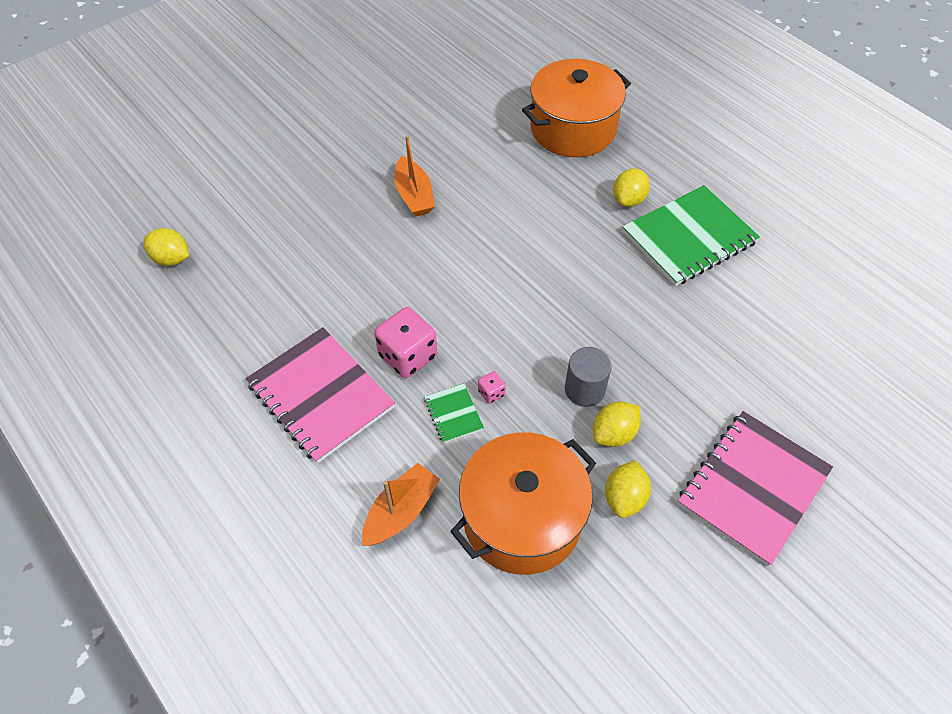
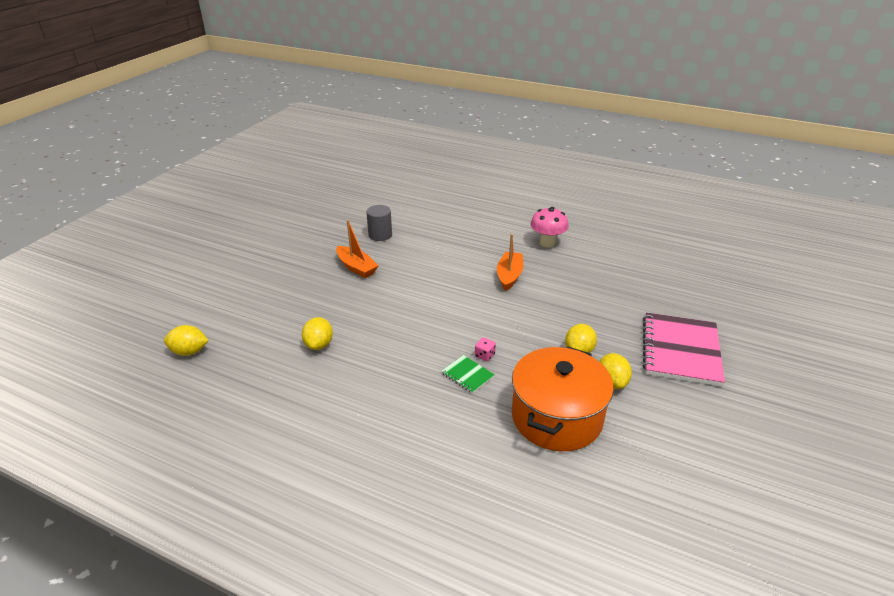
camera: 25 degrees left, 20 degrees down
(320, 396) = (363, 396): pink notebook -> none
(401, 511) = (471, 444): orange boat -> orange boat (509, 276)
(408, 356) = (412, 353): pink dice -> none
(573, 129) = (438, 210): orange pot -> none
(584, 389) = (543, 334): grey cylinder -> grey cylinder (380, 235)
(628, 200) = (497, 235): yellow lemon -> yellow lemon (319, 344)
(689, 238) = (547, 243): green notebook -> pink mushroom

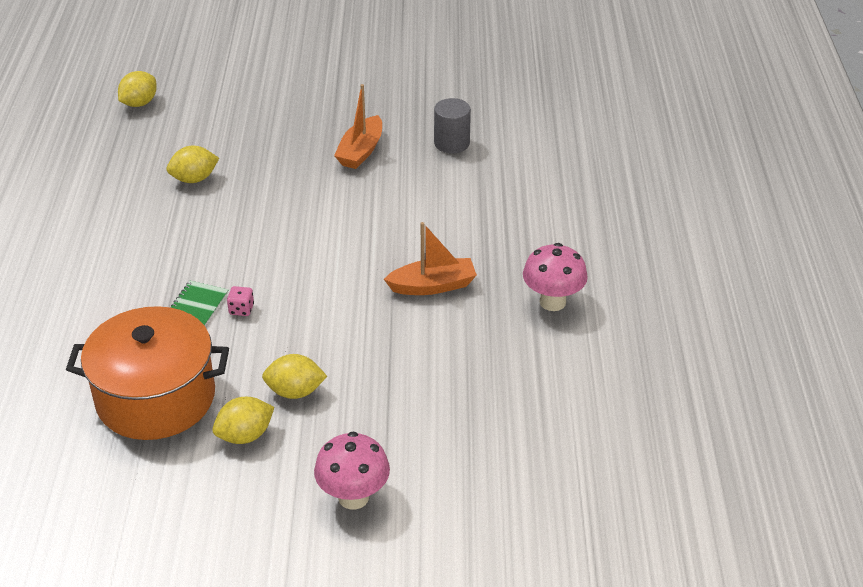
camera: 65 degrees right, 5 degrees up
(189, 351) = (139, 103): yellow lemon -> yellow lemon turned 60 degrees clockwise
(680, 350) = (353, 497): pink notebook -> pink mushroom

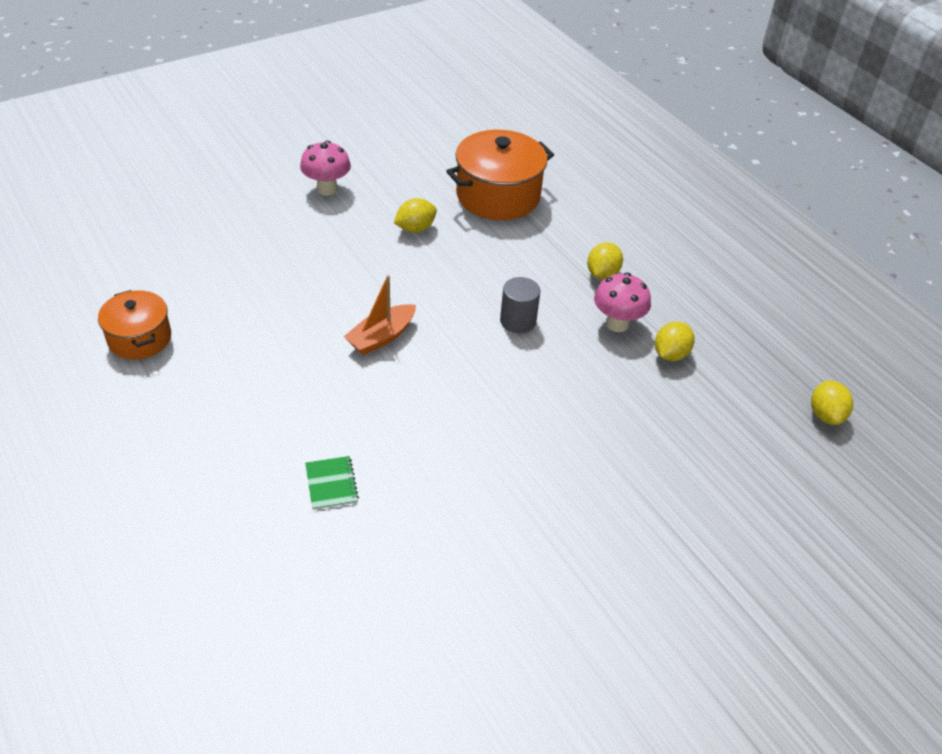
camera: 145 degrees right, 5 degrees up
(197, 305) = (540, 256): green notebook -> green notebook (331, 484)
(241, 309) = (507, 265): pink dice -> none
(245, 435) = (422, 196): yellow lemon -> yellow lemon (602, 274)
(360, 151) = (564, 451): orange boat -> none
(451, 143) = (485, 505): grey cylinder -> grey cylinder (518, 321)
(552, 302) = (272, 361): pink mushroom -> pink mushroom (617, 324)
(676, 374) = (139, 338): none -> orange pot

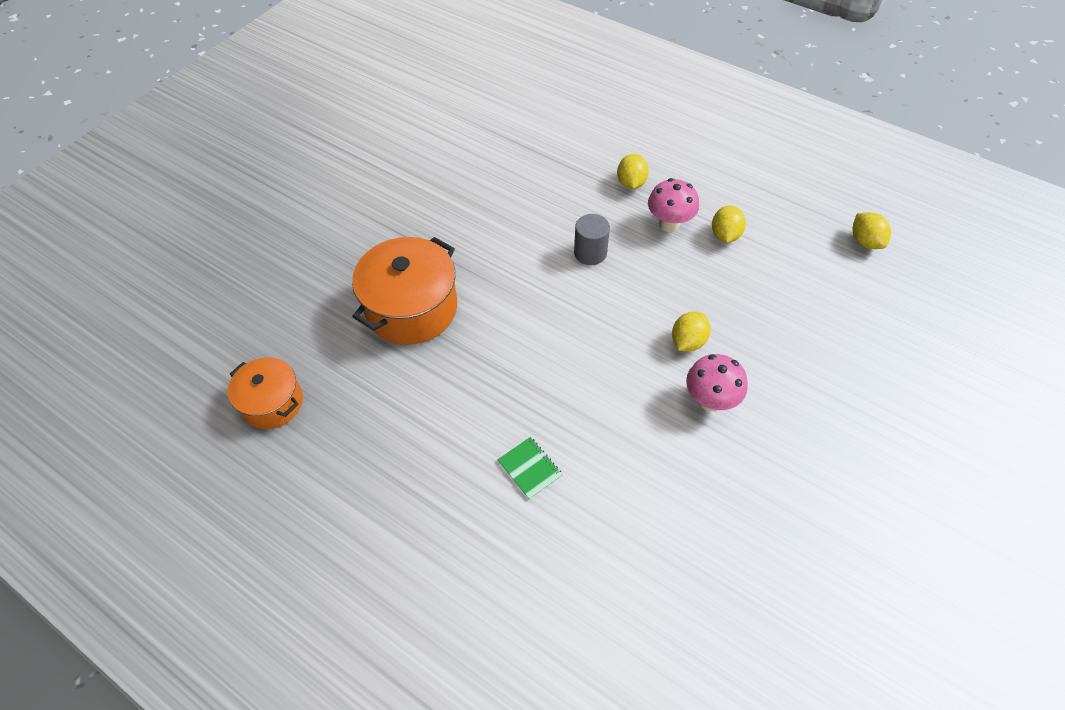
camera: 20 degrees left, 10 degrees up
(327, 189) = (352, 188): pink mushroom -> pink mushroom (710, 400)
(381, 337) = (487, 313): orange boat -> none
(415, 228) = (453, 198): yellow lemon -> yellow lemon (687, 341)
(498, 196) = (504, 141): orange pot -> orange pot (411, 308)

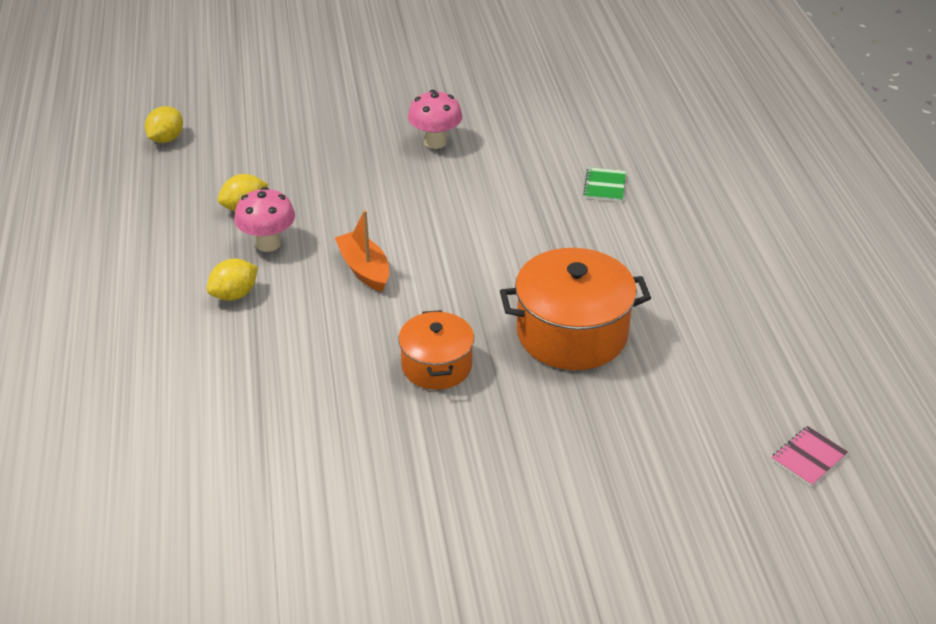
camera: 135 degrees left, 15 degrees down
(191, 332) = (808, 457): none -> pink notebook
(272, 403) = (767, 343): orange pot -> orange pot (436, 366)
(590, 253) = (364, 269): grey cylinder -> orange boat
(687, 341) = (394, 174): yellow lemon -> none

